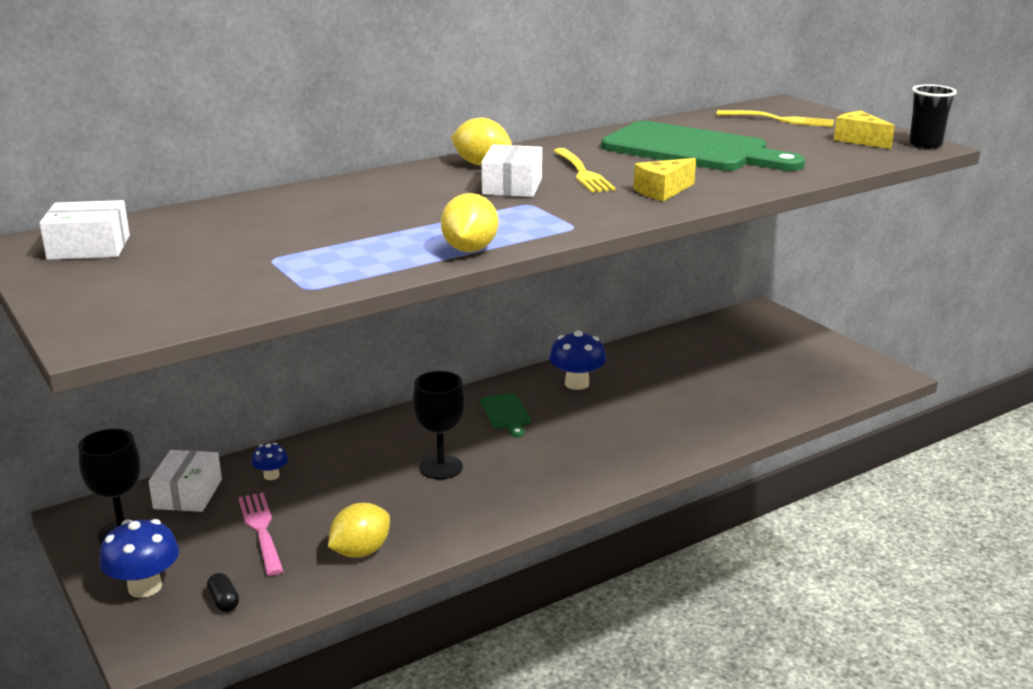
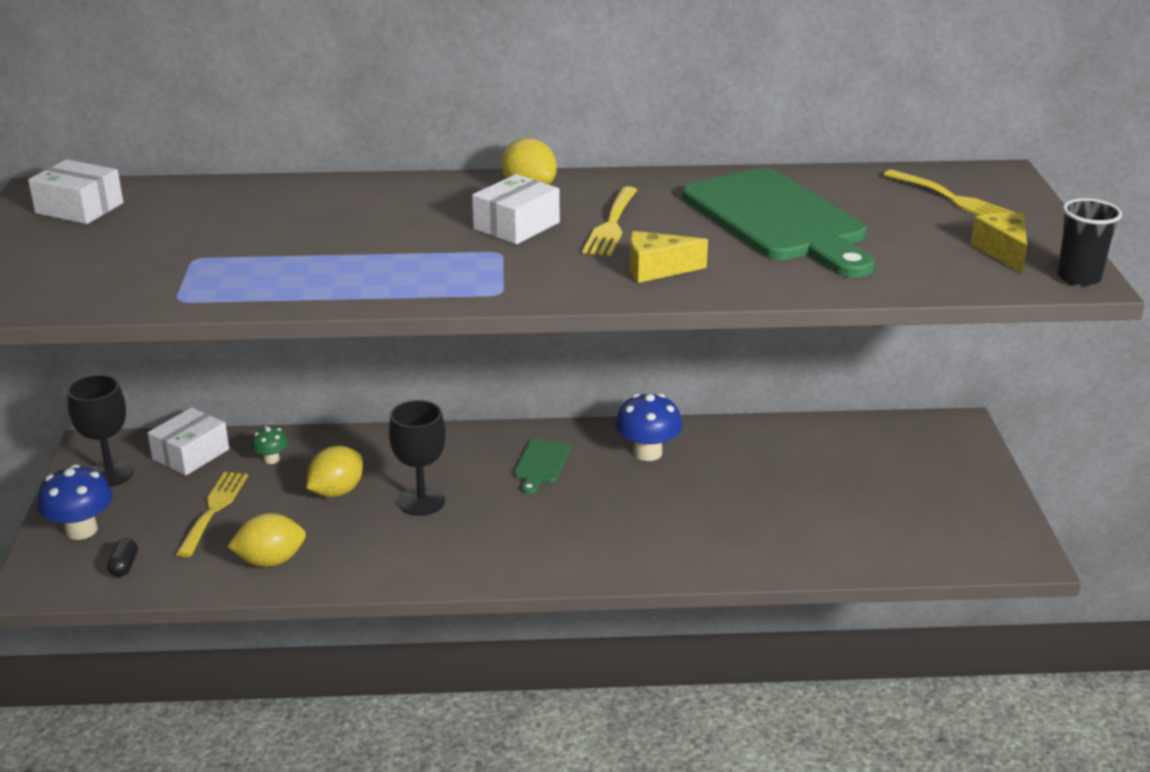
camera: 30 degrees right, 5 degrees up
(261, 529) = (213, 510): pink fork -> yellow fork
(271, 475) = (271, 459): blue mushroom -> green mushroom
(470, 249) = (367, 293): yellow lemon -> yellow lemon (336, 492)

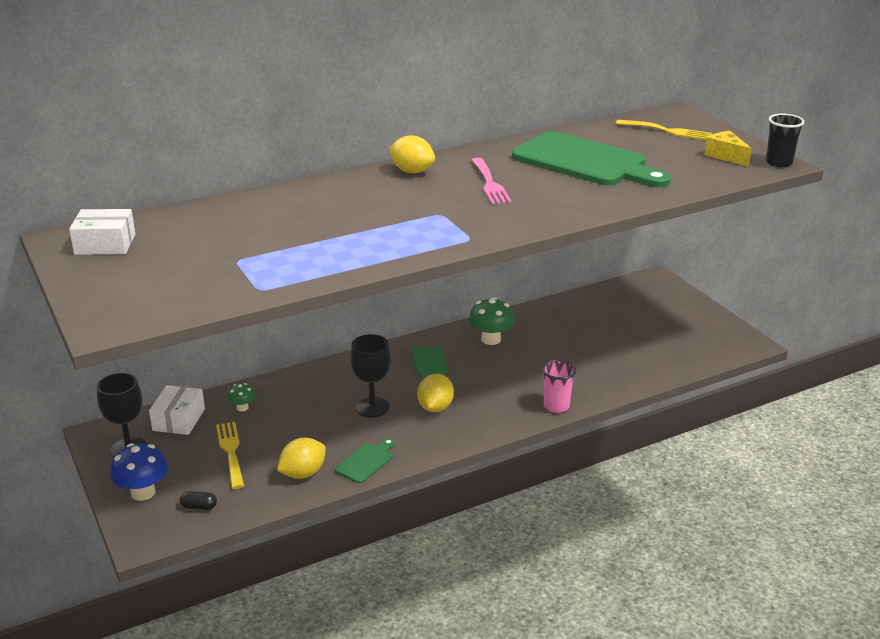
camera: 25 degrees left, 0 degrees up
(124, 566) = (199, 507): black capsule -> black capsule turned 60 degrees counterclockwise
(336, 492) = (308, 416): yellow lemon -> yellow lemon (435, 407)
(355, 569) = (366, 462): none -> green cutting board
(516, 226) = (431, 196): white box -> none
(612, 225) = (490, 183): yellow fork -> pink fork
(647, 453) = (491, 339): blue mushroom -> green mushroom
(656, 270) = (548, 205): yellow cheese -> none
(659, 567) = (556, 406): none -> pink cup

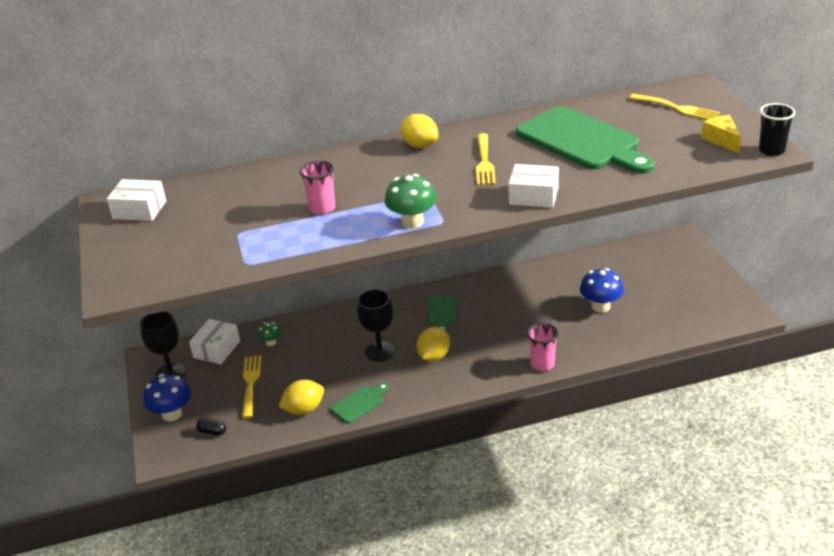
camera: 15 degrees right, 5 degrees up
(327, 232) = (322, 208): none -> pink cup
(490, 183) = (484, 162): pink fork -> yellow fork
(491, 339) = (504, 292): green mushroom -> green mushroom (412, 222)
(557, 211) = (533, 196): none -> white box
(597, 347) = (600, 306): none -> blue mushroom

